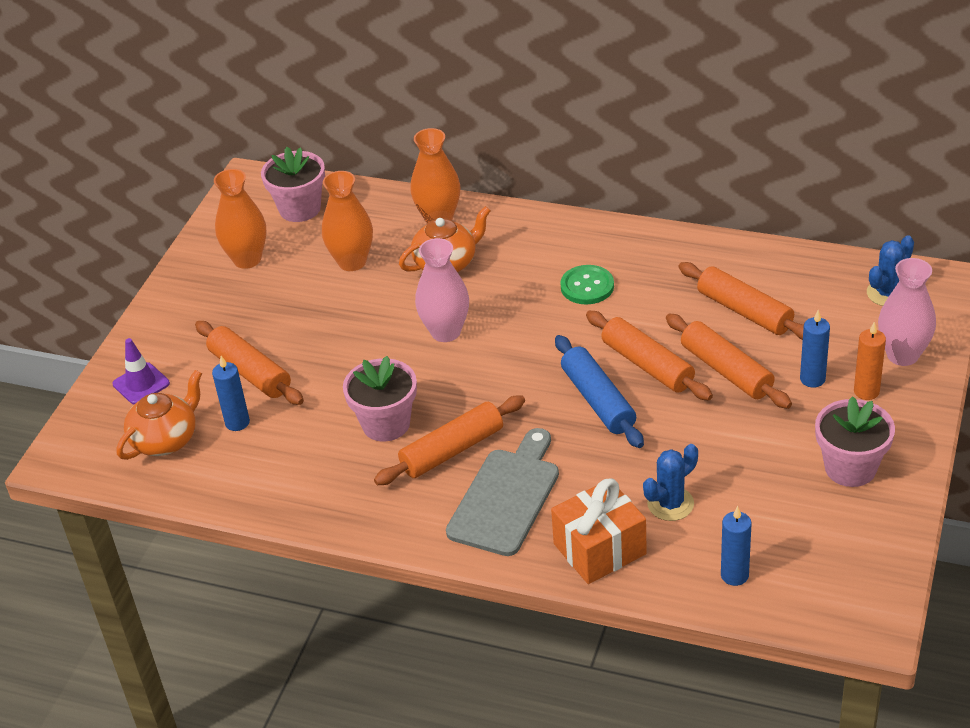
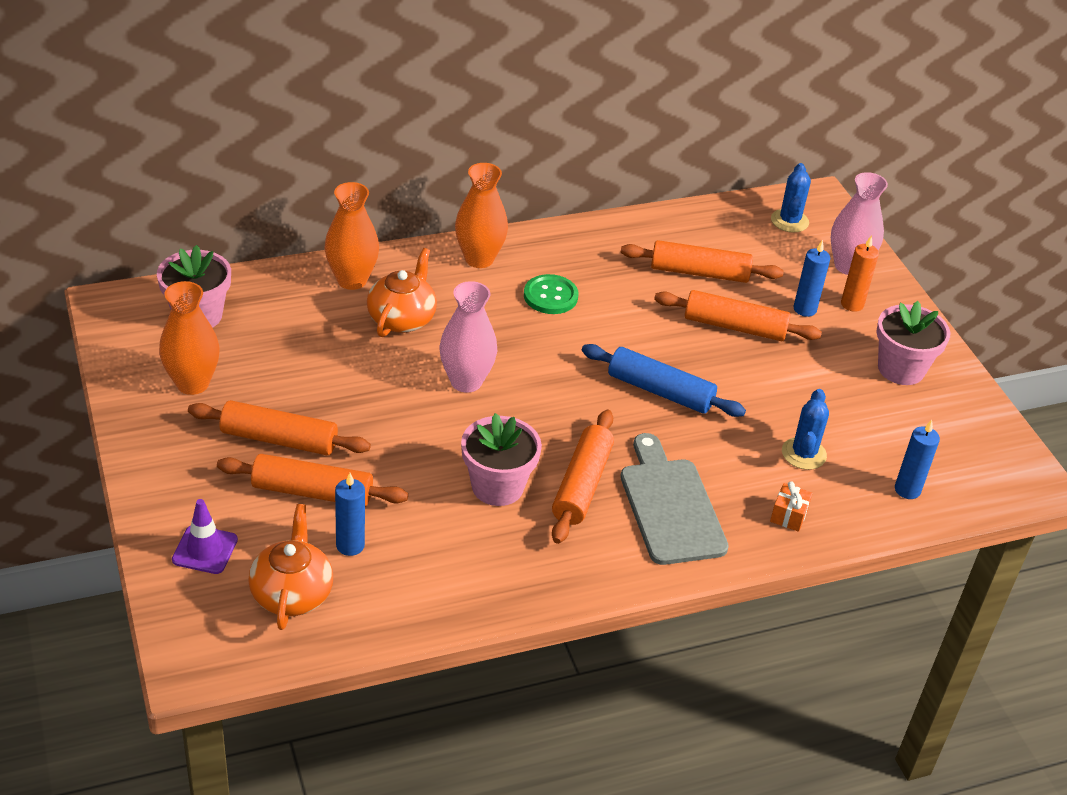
camera: 45 degrees left, 0 degrees up
(352, 262) = (307, 349): orange vase -> orange vase (479, 259)
(599, 549) = (788, 515): orange gift -> orange gift, size x0.48
(647, 365) = (669, 345): orange rolling pin -> orange rolling pin (279, 439)

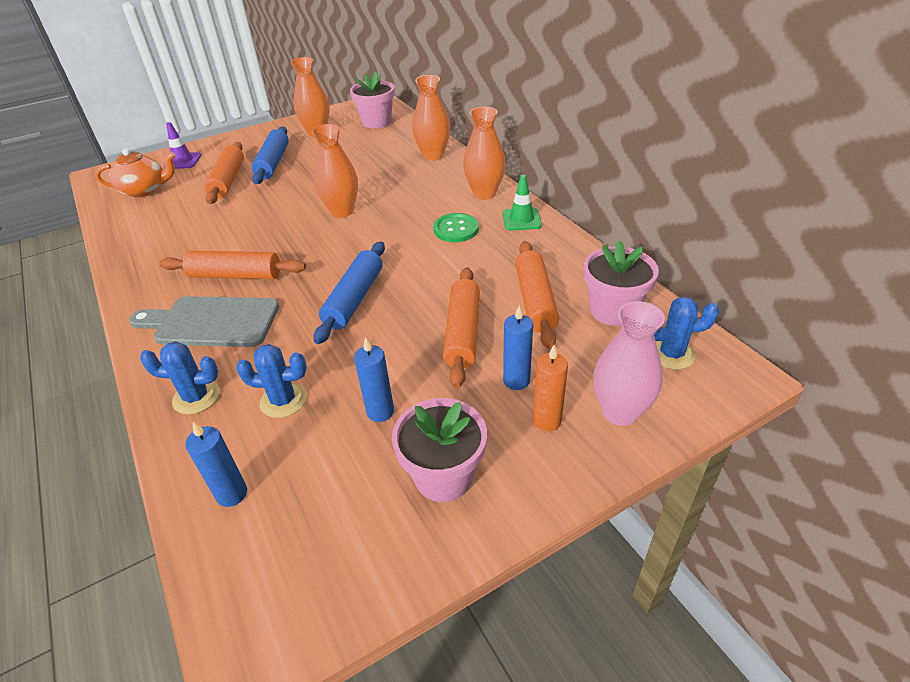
camera: 85 degrees right, 0 degrees up
(279, 439) = (273, 163): orange rolling pin -> blue rolling pin
(350, 545) = (181, 199): blue candle -> blue candle (380, 412)
(402, 319) = (400, 178): orange teapot -> none
(466, 381) = (342, 211): pink vase -> orange vase
(497, 486) = (233, 240): pink flower pot -> pink flower pot (613, 310)
(550, 246) = (521, 219): none -> green traffic cone
(670, 506) = (211, 322): grey cutting board -> grey cutting board turned 150 degrees counterclockwise
(788, 515) = (196, 397): orange gift -> blue cactus

